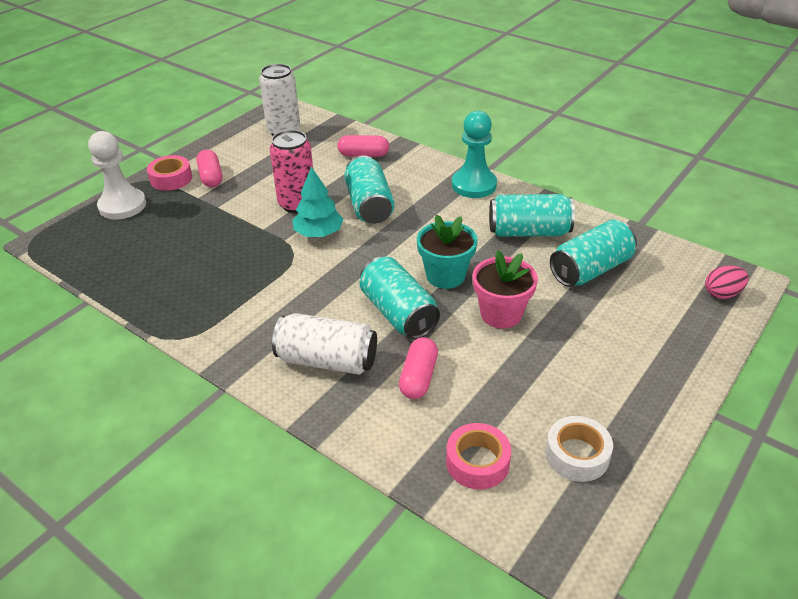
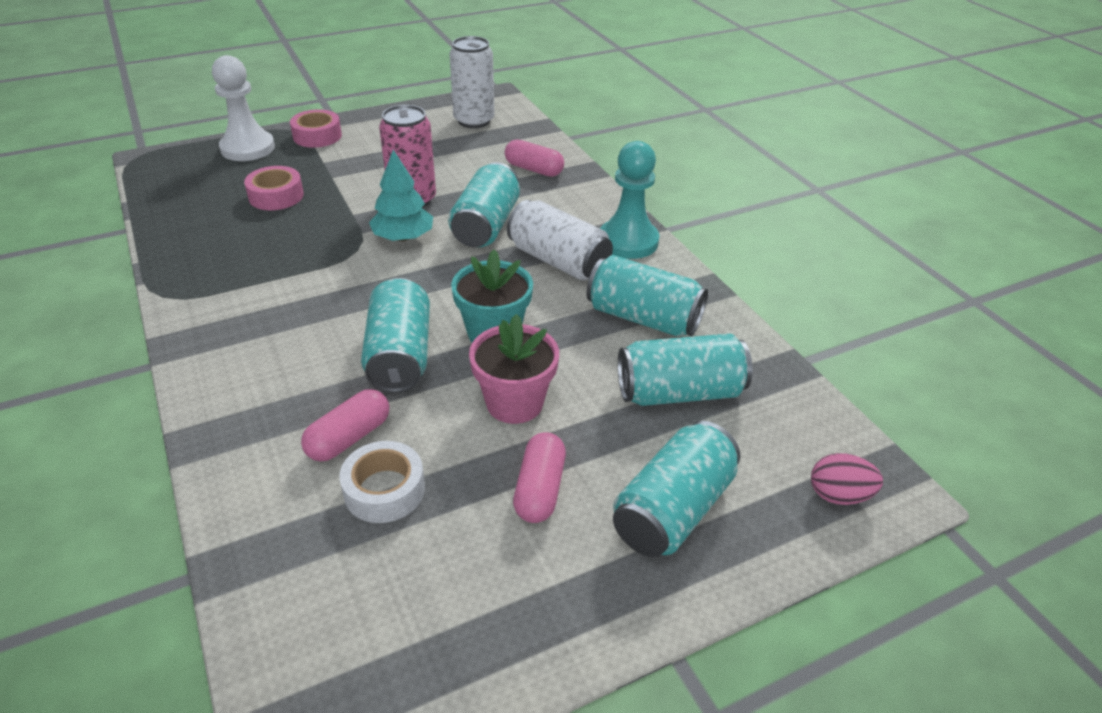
camera: 25 degrees right, 0 degrees up
(211, 177) = (356, 145): pink capsule -> pink capsule (539, 489)
(327, 360) = (275, 377): white can -> white can (558, 261)
(477, 462) = (313, 569): pink tape -> pink tape (276, 196)
(577, 455) = (437, 620): white tape -> white tape (384, 490)
(646, 338) = (672, 509): none -> turquoise can

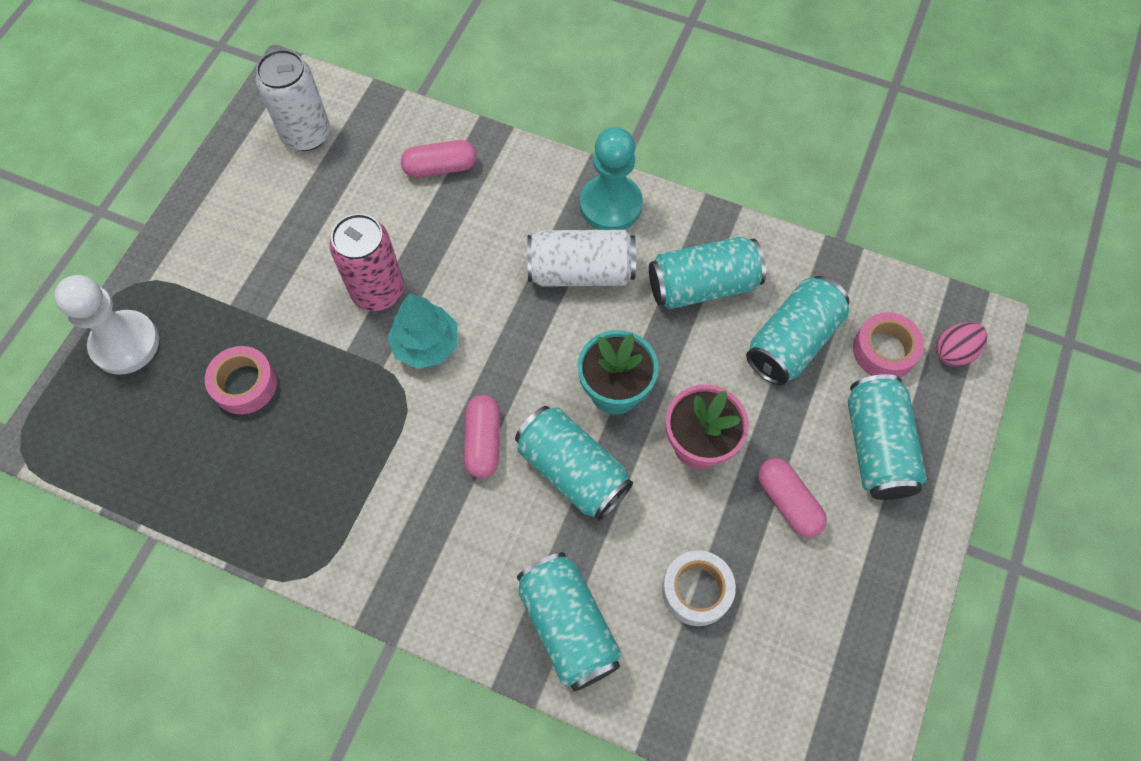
camera: 40 degrees left, 25 degrees up
(317, 136) = (175, 272): pink tape -> pink tape (884, 350)
(349, 438) = (624, 572): pink capsule -> pink capsule (483, 441)
(486, 225) = (478, 274): turquoise can -> turquoise can (568, 626)

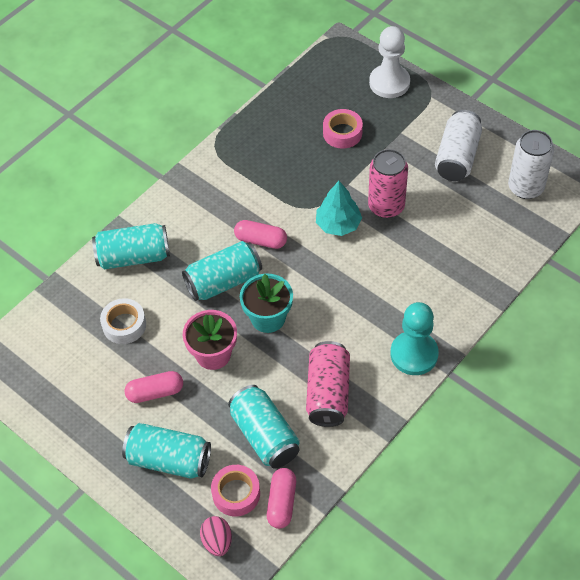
camera: 110 degrees right, 10 degrees down
(440, 167) = (476, 258): pink capsule -> pink capsule (282, 502)
(581, 272) = (364, 321): white can -> white can (457, 157)
(702, 285) = (328, 393): turquoise can -> pink can

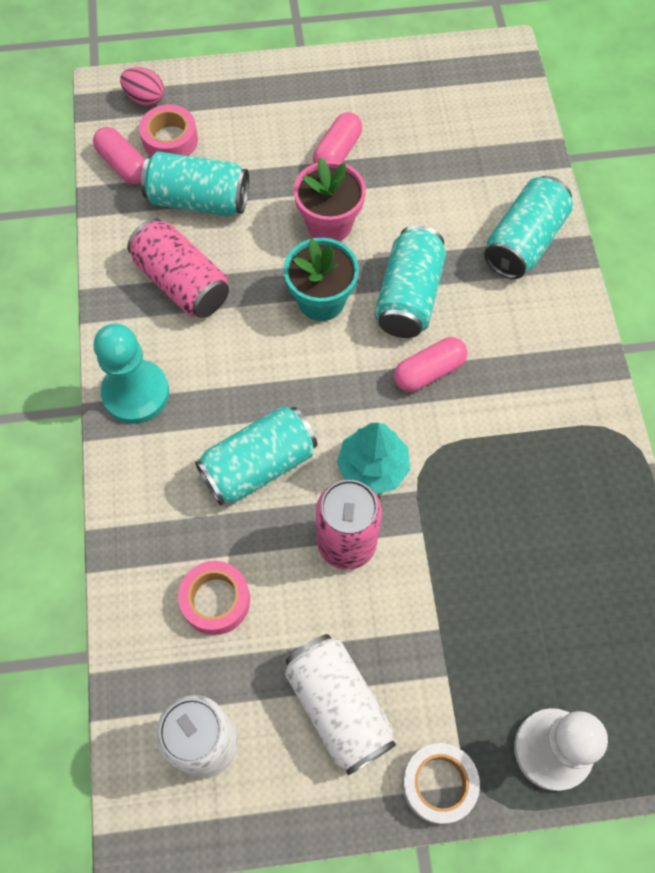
camera: 130 degrees right, 10 degrees up
(124, 325) = (441, 178): white tape -> white tape (438, 784)
(169, 459) = (257, 117): turquoise can -> turquoise can (259, 465)
(342, 133) = (512, 600): pink tape -> pink tape (216, 600)

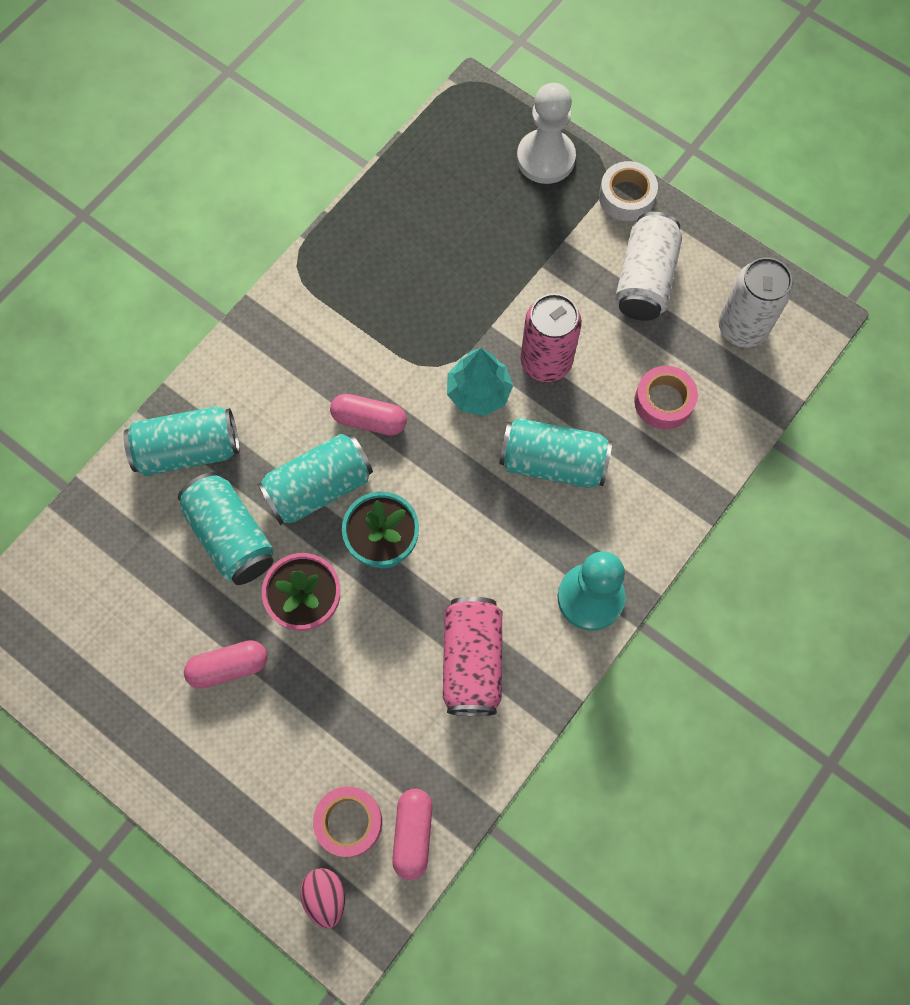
camera: 135 degrees left, 5 degrees up
(198, 200) = (385, 731): turquoise can -> turquoise can (231, 536)

